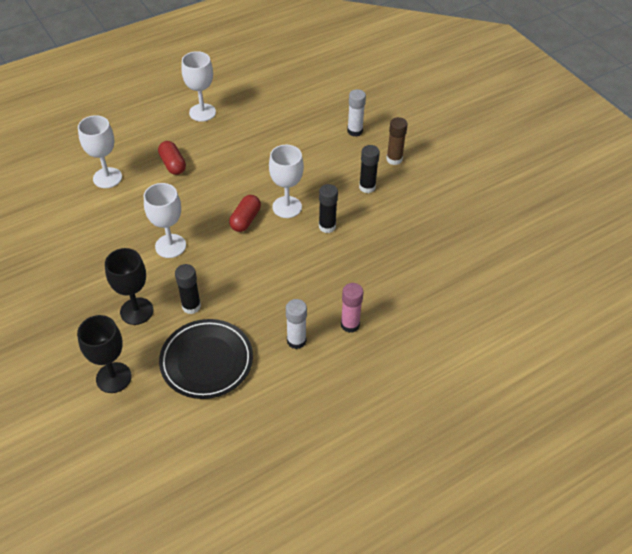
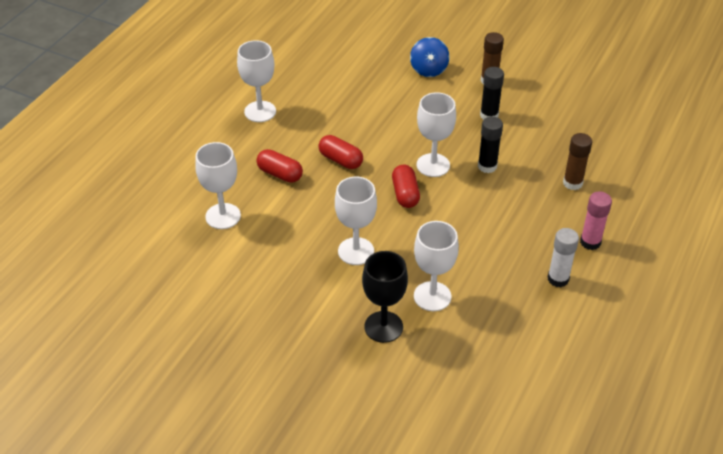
camera: 30 degrees left, 5 degrees down
(113, 377) = (423, 398): black goblet -> none
(191, 306) = (432, 296): black glue stick -> white goblet
(206, 361) = (496, 337): black plate -> none
(224, 173) = (341, 160): none -> red capsule
(355, 131) = (428, 69): white glue stick -> blue spinning top
(382, 271) = (572, 183): none -> brown glue stick

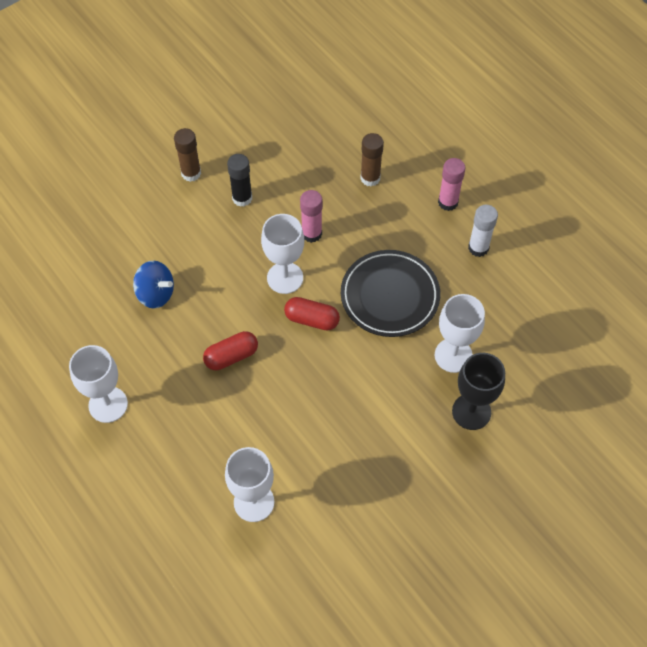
camera: 65 degrees left, 15 degrees up
(280, 174) = (220, 422): red capsule -> none
(356, 251) = (366, 395): white goblet -> none
(428, 69) = (140, 217): blue spinning top -> blue spinning top (156, 294)
(462, 235) = (390, 296): none -> black plate
(487, 166) = (311, 234): black glue stick -> pink glue stick

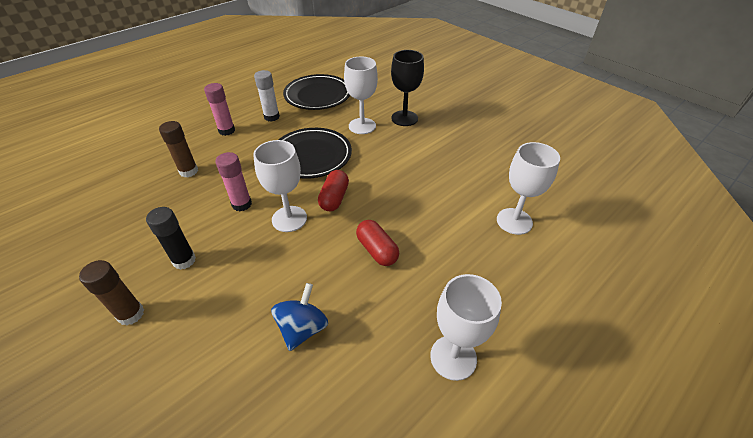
camera: 95 degrees left, 15 degrees down
(534, 301) = (318, 95): none -> black plate

